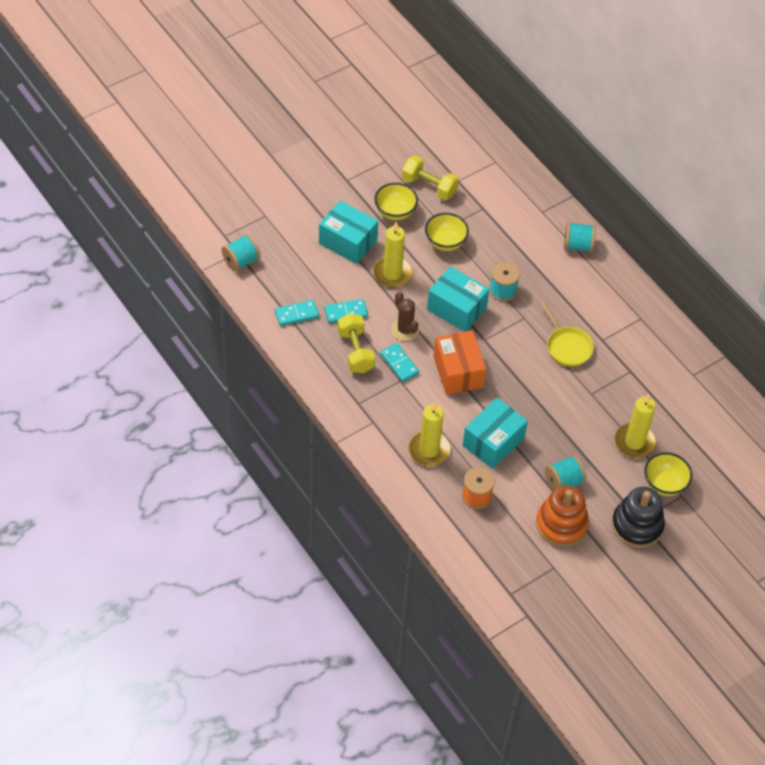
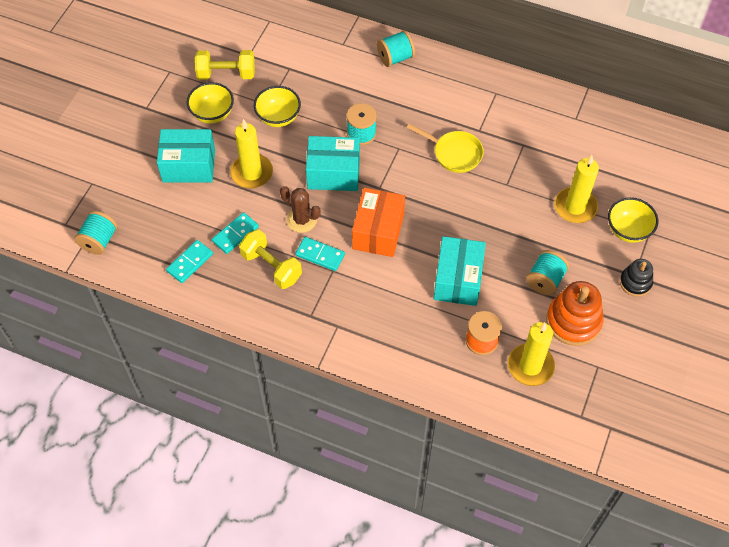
camera: 30 degrees left, 5 degrees up
(429, 450) = (407, 322): yellow candle -> yellow candle (530, 366)
(458, 371) = (378, 231): orange box -> orange box turned 60 degrees clockwise
(637, 525) = (635, 282): black stacking toy -> black stacking toy, size x0.60

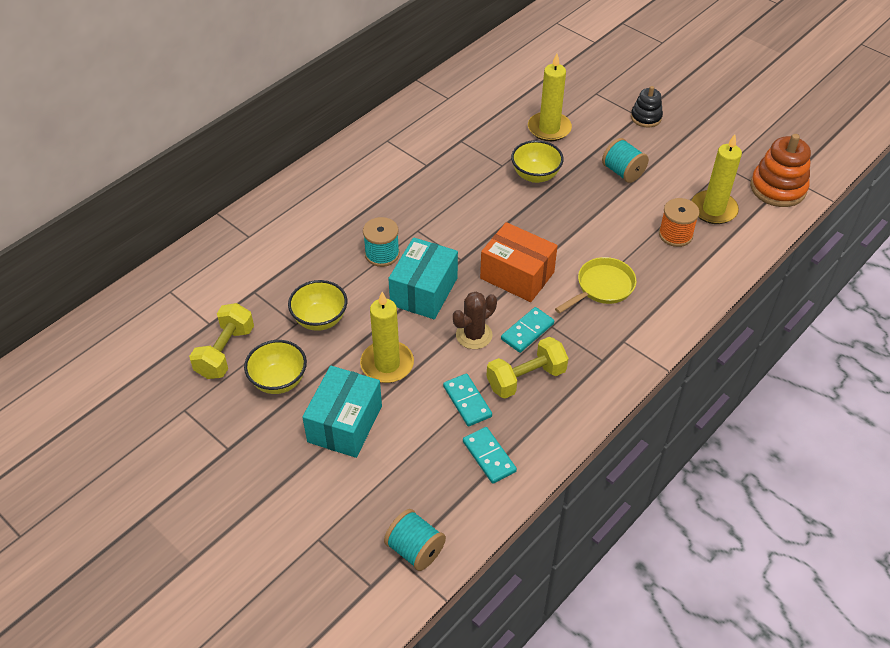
camera: 70 degrees left, 10 degrees down
(395, 58) = (296, 199): turquoise spool -> none
(454, 153) = (446, 190): yellow pan -> yellow pan (602, 287)
(458, 280) = (600, 231): turquoise box -> none
(573, 321) = (674, 167): orange stacking toy -> orange stacking toy (778, 188)
(628, 230) = (589, 104): yellow bowl -> yellow bowl (535, 175)

